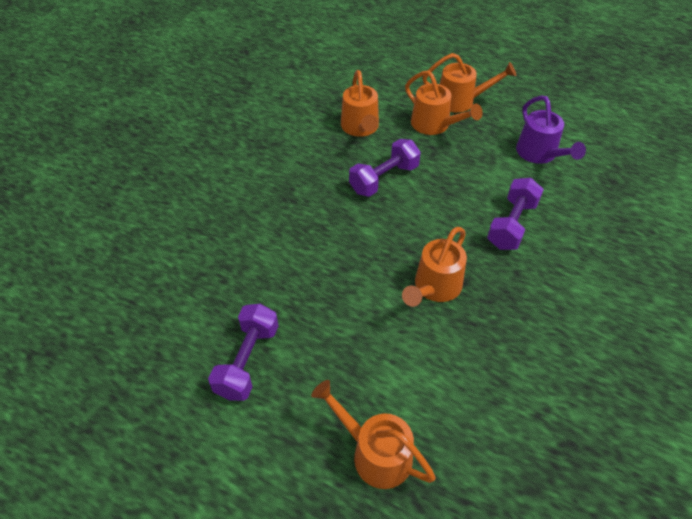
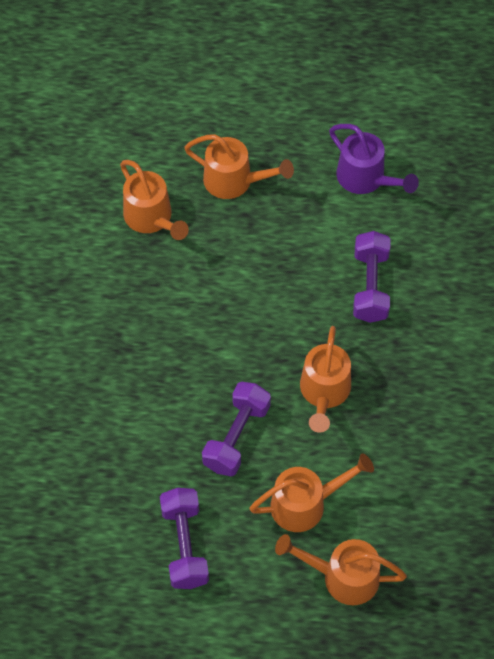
camera: 25 degrees left, 10 degrees up
(384, 179) = (213, 280): purple dumbbell -> purple dumbbell (236, 437)
(461, 101) = (250, 132): orange watering can -> orange watering can (306, 503)

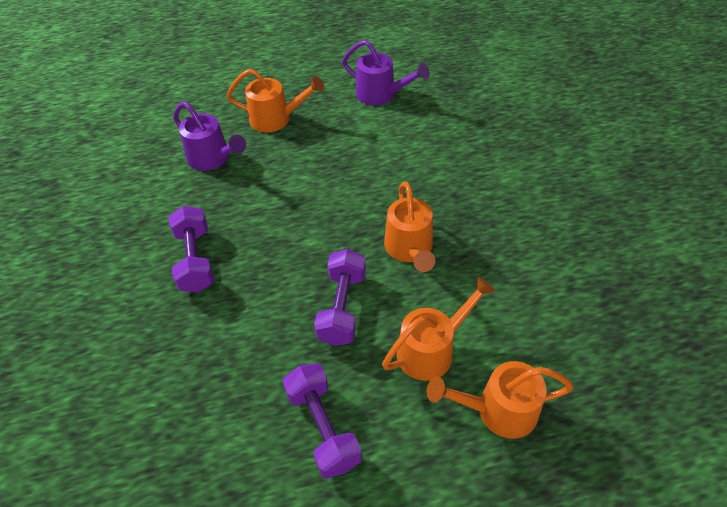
camera: 15 degrees left, 10 degrees down
(152, 219) = (213, 159): orange watering can -> purple watering can
(370, 286) = (415, 161): purple dumbbell -> purple dumbbell (195, 260)

